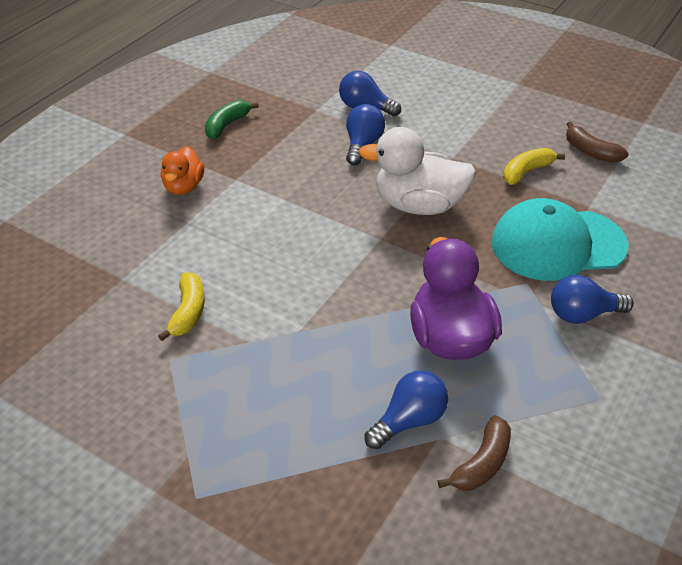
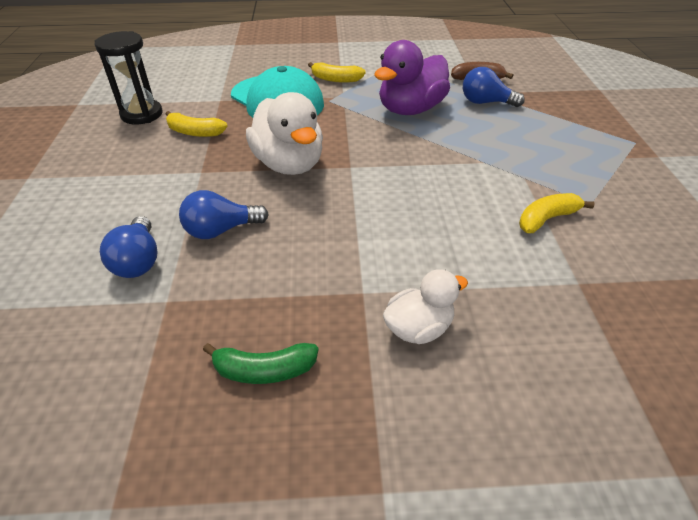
camera: 125 degrees left, 0 degrees up
(184, 186) = (418, 328): orange duck -> white duck
(582, 314) = (336, 79): blue light bulb -> yellow banana
(591, 152) = (142, 114): brown banana -> black hourglass

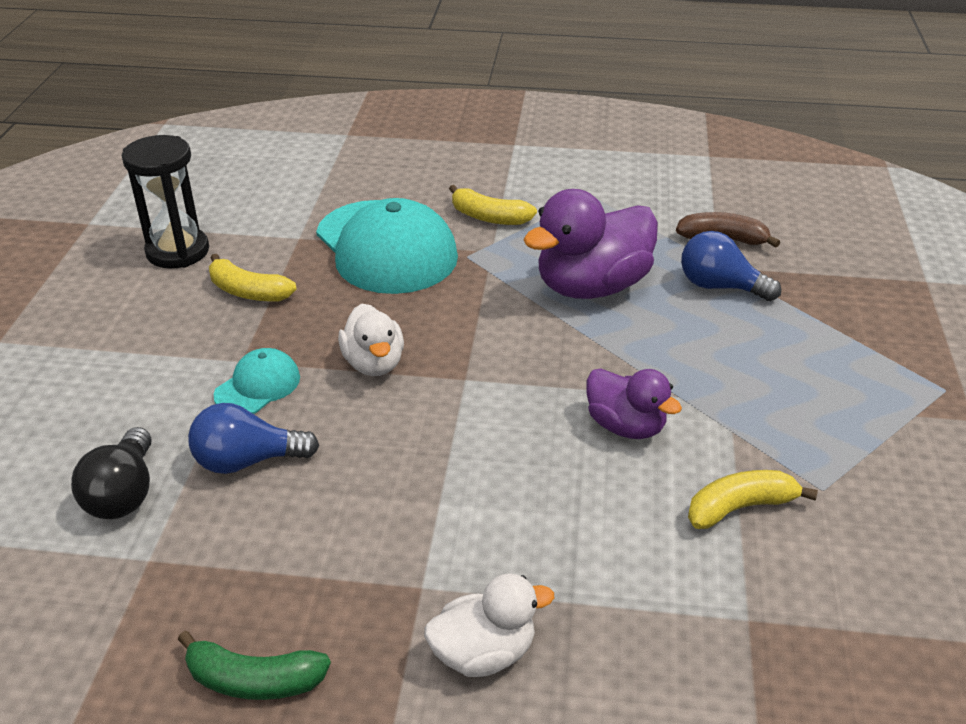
camera: 10 degrees right, 5 degrees down
(138, 261) = (123, 494): blue light bulb -> black light bulb
(216, 185) = (258, 386): none -> turquoise cap
(289, 164) = (374, 363): white duck -> white duck, size x0.59
(459, 182) = (625, 426): none -> purple duck

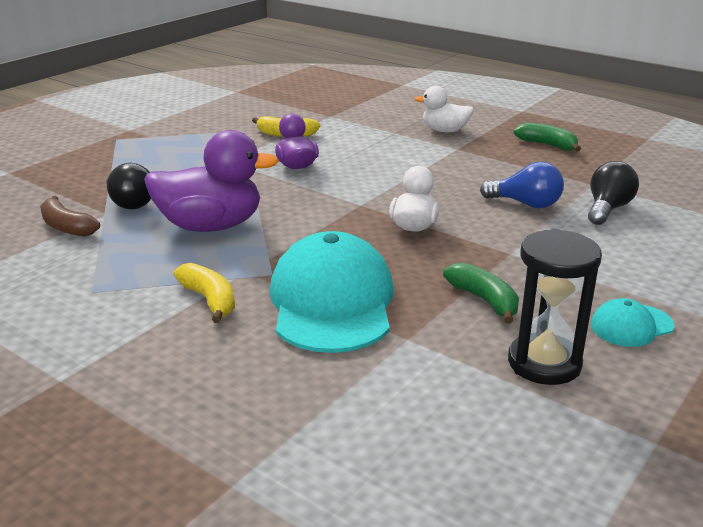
camera: 150 degrees left, 10 degrees down
(248, 292) = (484, 300): yellow banana -> green banana
(258, 386) = (504, 235): turquoise cap -> turquoise cap (631, 326)
(720, 286) = (130, 203): blue light bulb -> black light bulb

